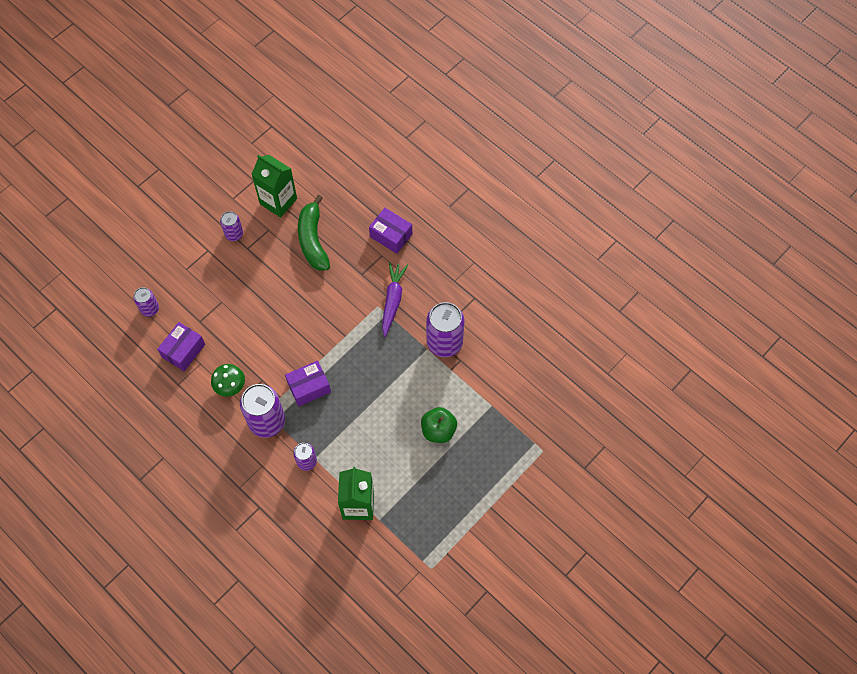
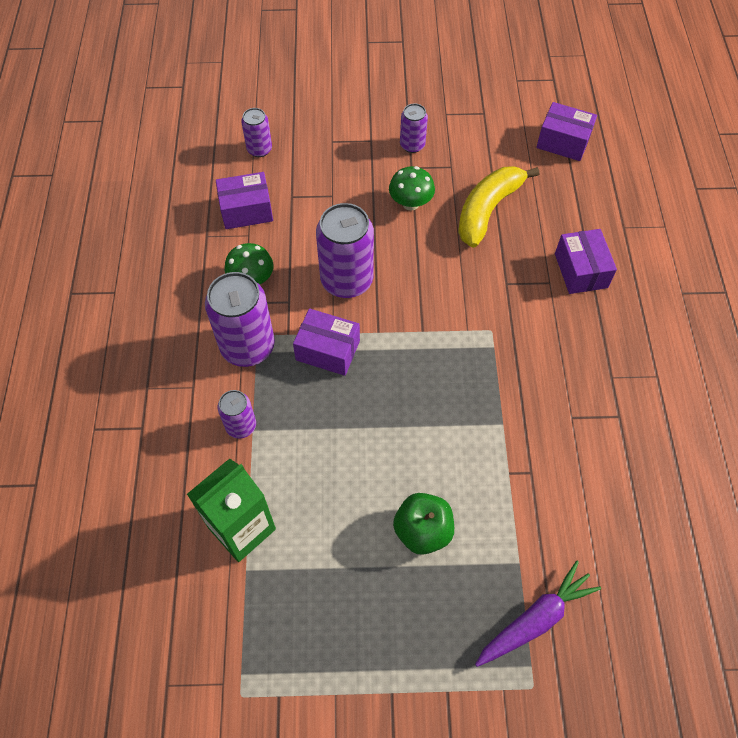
camera: 45 degrees right, 5 degrees down
(268, 270) = (410, 203): none -> green mushroom
(278, 201) = (489, 148): green carton -> none
(313, 240) = (487, 210): green banana -> yellow banana
(314, 164) = (563, 142): none -> purple box
(392, 300) = (514, 338): purple carrot -> purple carrot (535, 619)
(444, 342) = (531, 435): purple can -> purple can (347, 280)

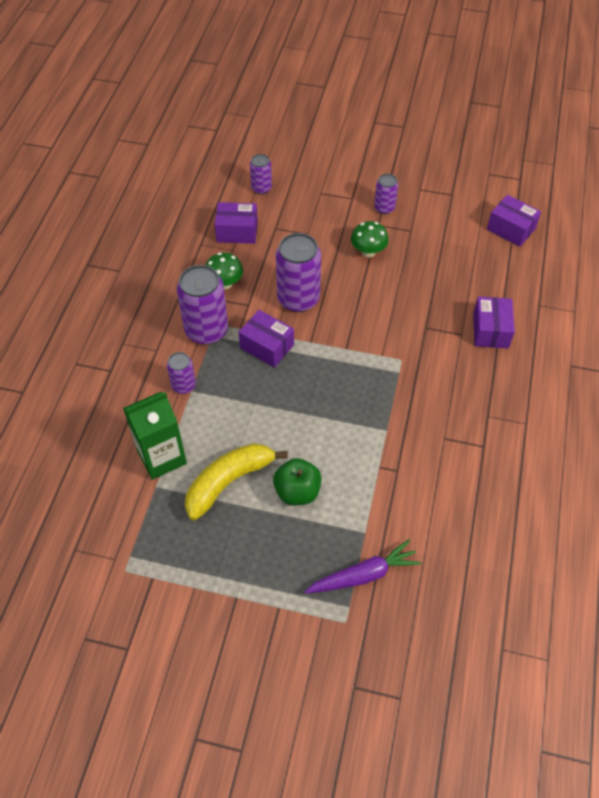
camera: 15 degrees right, 5 degrees down
(487, 210) = (429, 269): yellow banana -> yellow banana (229, 482)

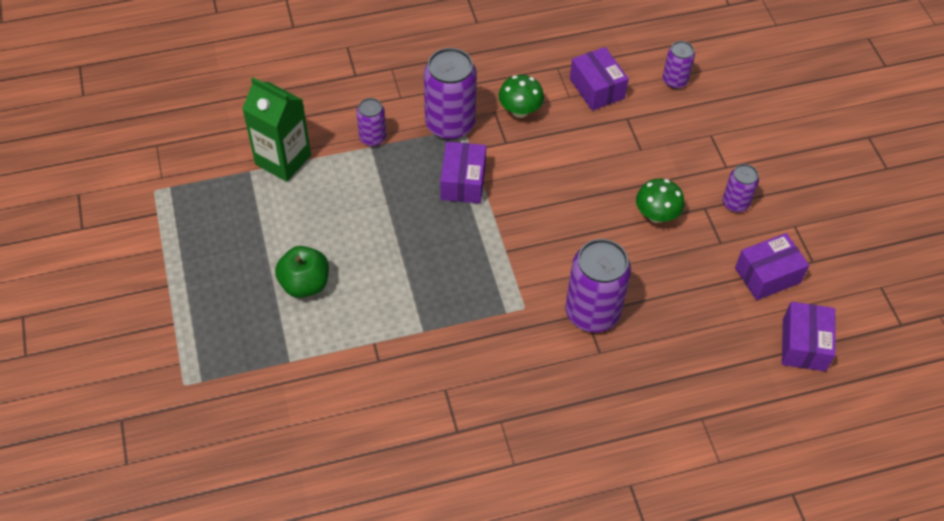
camera: 60 degrees right, 0 degrees up
(229, 482) = (285, 224): yellow banana -> none
(298, 299) = (543, 181): purple can -> purple can (592, 312)
(363, 575) = (241, 379): purple carrot -> none
(490, 330) = (625, 380): purple box -> purple box (767, 275)

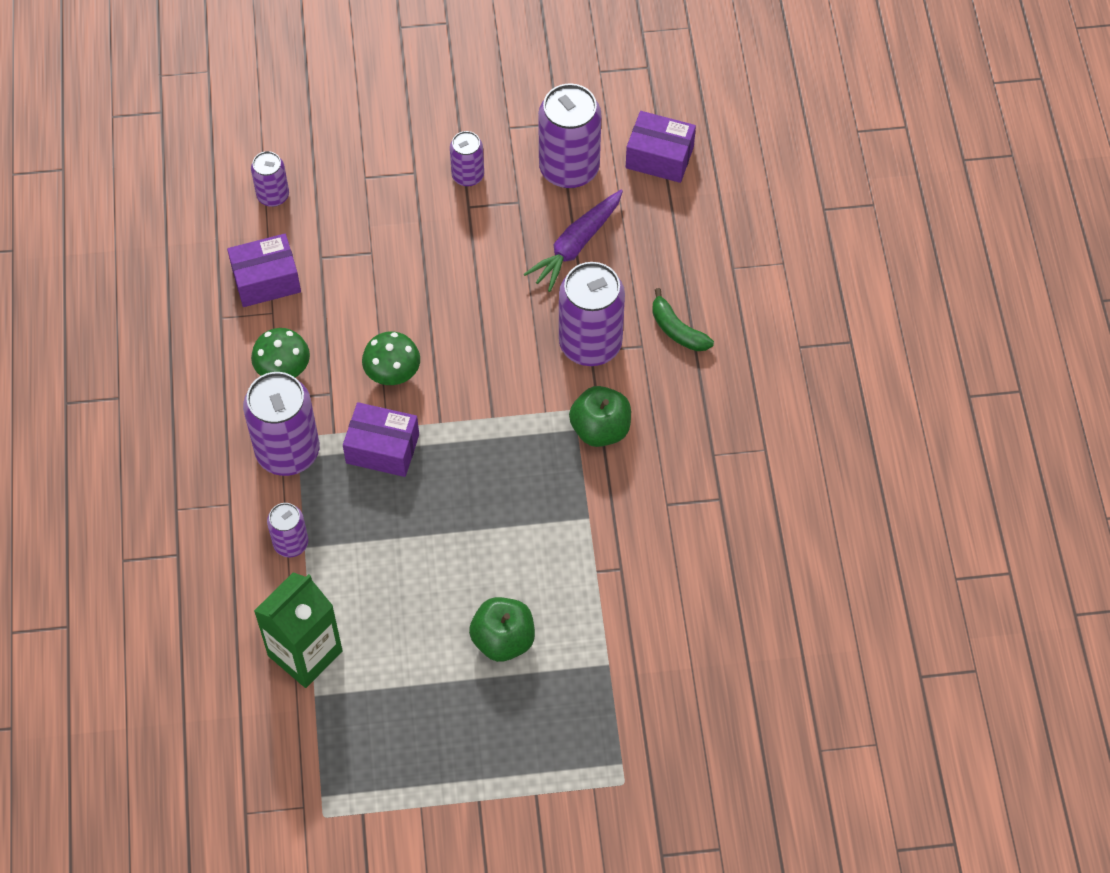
camera: 80 degrees left, 5 degrees up
(509, 330) = (600, 429): none -> green apple
(623, 379) = (677, 330): none -> green banana
(656, 215) = (470, 256): green mushroom -> green mushroom (393, 374)
(689, 290) = (576, 245): none -> purple carrot
(767, 275) = (569, 168): purple box -> purple can

